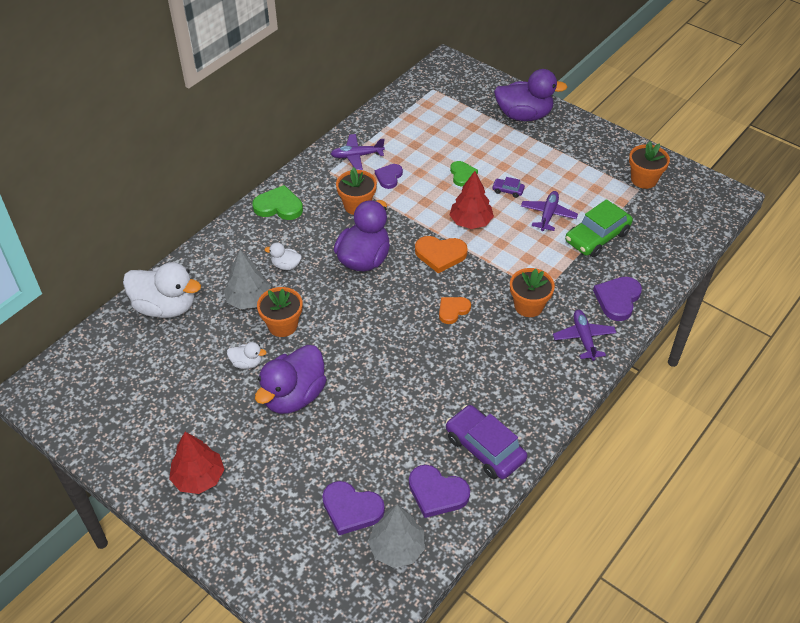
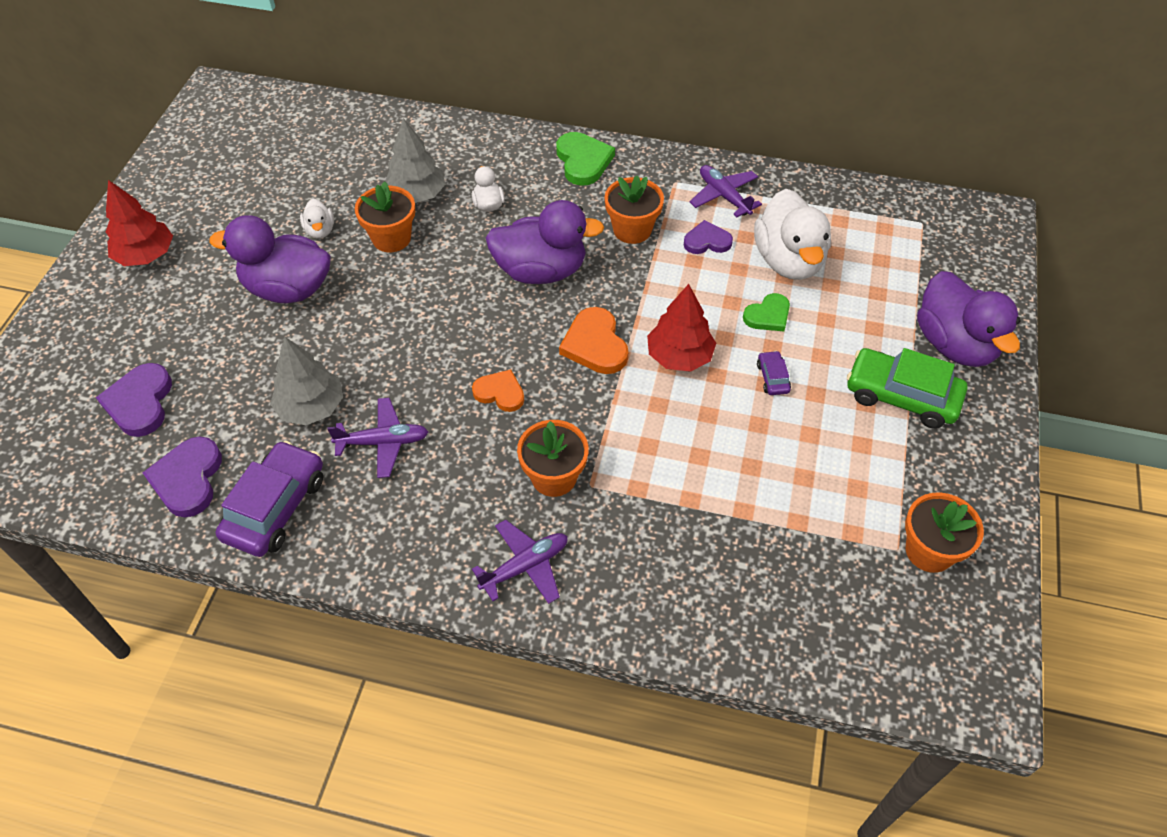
camera: 65 degrees right, 5 degrees up
(165, 307) = (371, 135): white duck -> white duck (788, 261)
(397, 548) = (95, 466): grey tree -> grey tree (311, 407)
(548, 215) = (755, 443): purple plane -> purple plane (383, 442)
(597, 237) = (748, 522): green car -> green car (901, 396)
(617, 299) = (629, 589): purple heart -> none

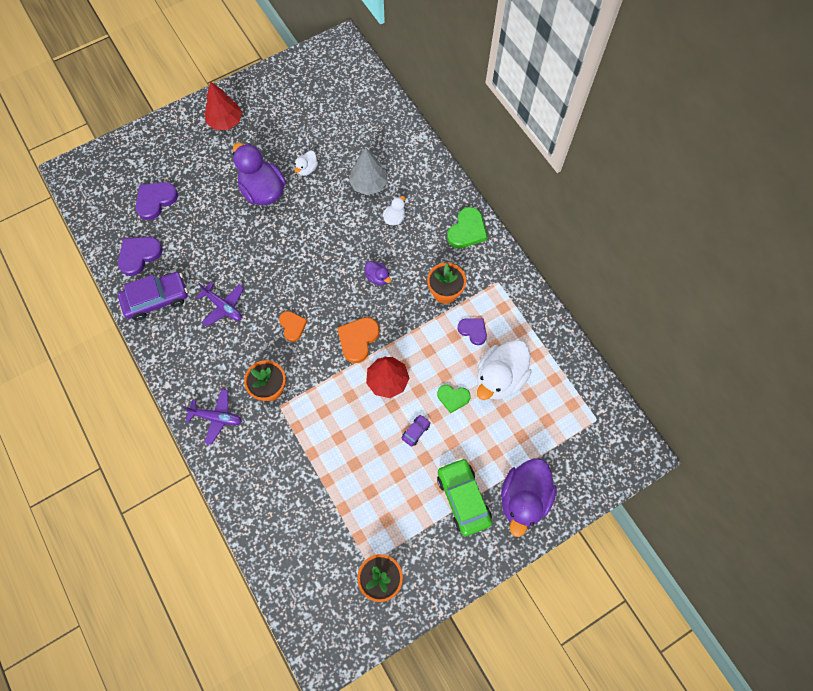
camera: 45 degrees right, 15 degrees up
(311, 407) = (214, 263): grey tree -> none
(391, 238) = (332, 200): orange flower pot -> none
(541, 271) = (378, 277): purple duck -> purple duck, size x0.46
(724, 196) = (512, 312): purple plane -> none

